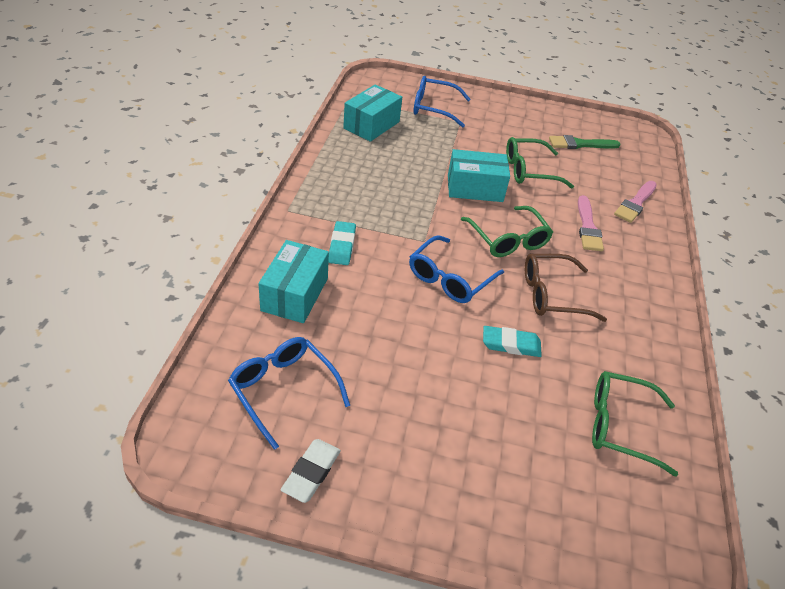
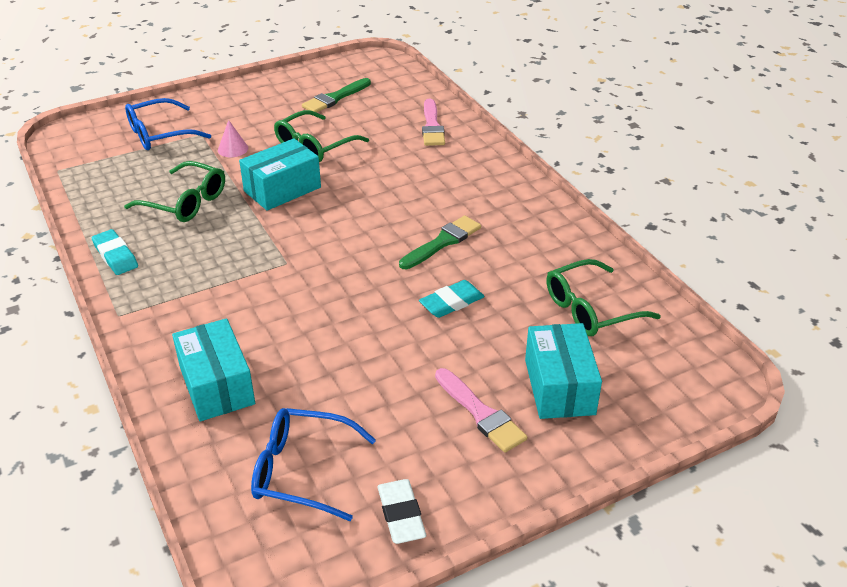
camera: 35 degrees left, 5 degrees down
(342, 246) = (213, 314): turquoise eraser -> turquoise eraser (115, 256)
(371, 125) = (112, 184): turquoise box -> turquoise box (559, 387)
(450, 278) = (345, 281): blue glasses -> none
(470, 142) = (233, 149): none -> pink cone
(508, 240) = (359, 218): green glasses -> green glasses (185, 202)
(552, 295) = (442, 242): brown glasses -> green brush
(588, 227) = (414, 168): pink brush -> pink brush (481, 413)

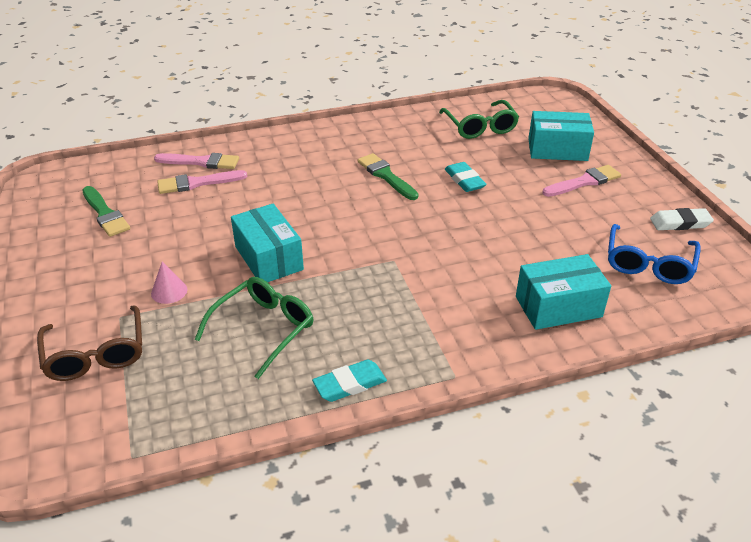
camera: 80 degrees left, 0 degrees up
(160, 134) = (96, 354): blue glasses -> brown glasses
(314, 146) = (197, 233): green glasses -> none
(394, 131) = (197, 183): none -> pink brush

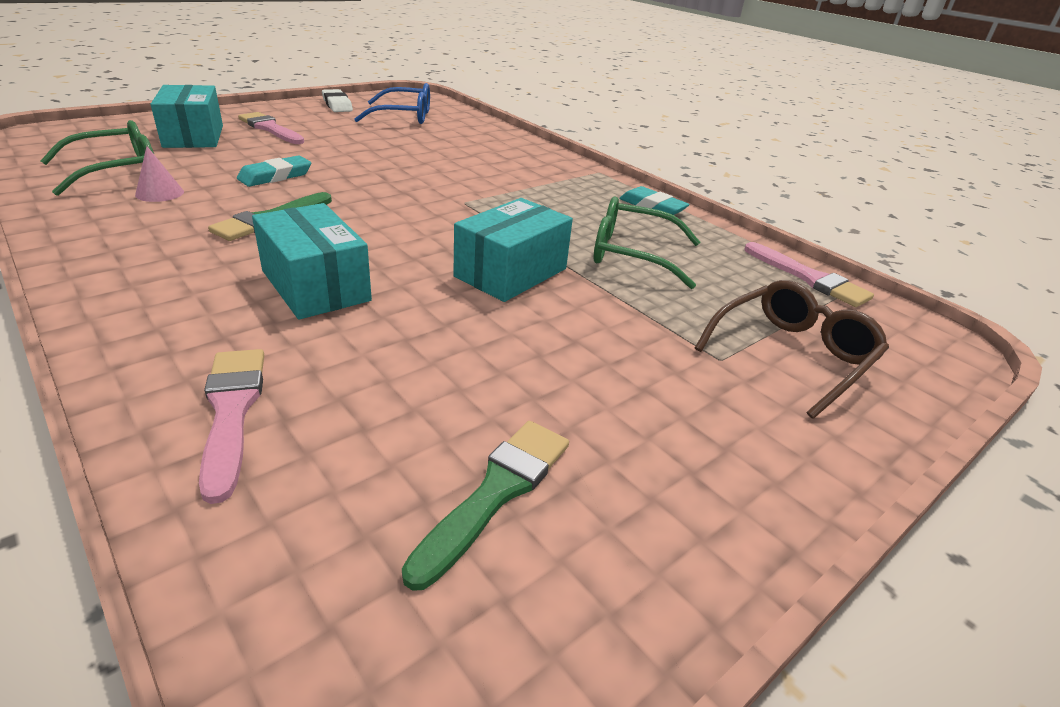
camera: 115 degrees left, 5 degrees down
(169, 291) = (637, 332): pink cone -> pink cone (159, 193)
(197, 183) = (328, 391): pink brush -> pink brush (809, 278)
(558, 307) = (483, 142): turquoise box -> turquoise box (316, 285)

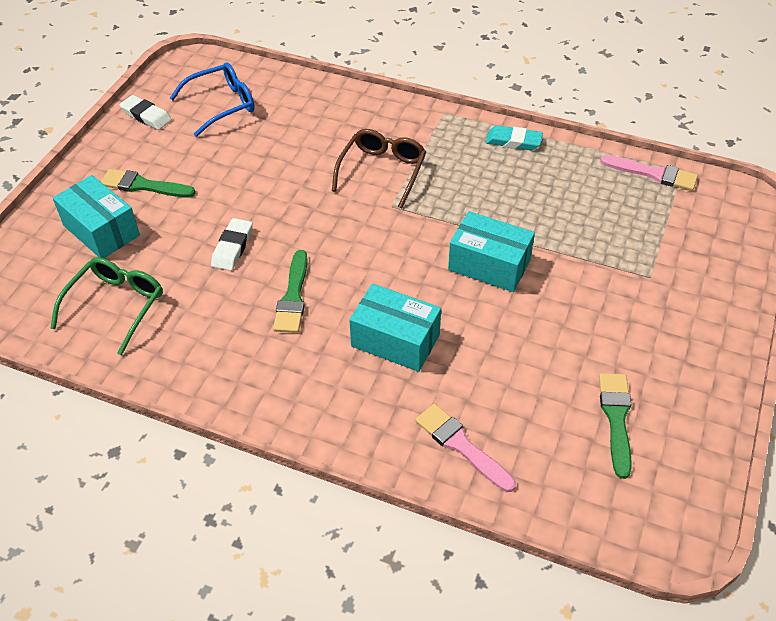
camera: 25 degrees left, 15 degrees up
(159, 193) = (183, 312): pink cone -> none
(270, 128) = (143, 185): pink brush -> green brush
(275, 176) = (233, 247): turquoise eraser -> white eraser
(511, 272) = (489, 265): turquoise box -> turquoise box turned 75 degrees counterclockwise
(632, 254) = (541, 206): green glasses -> none
(792, 355) = (682, 253): brown glasses -> brown glasses (382, 171)

